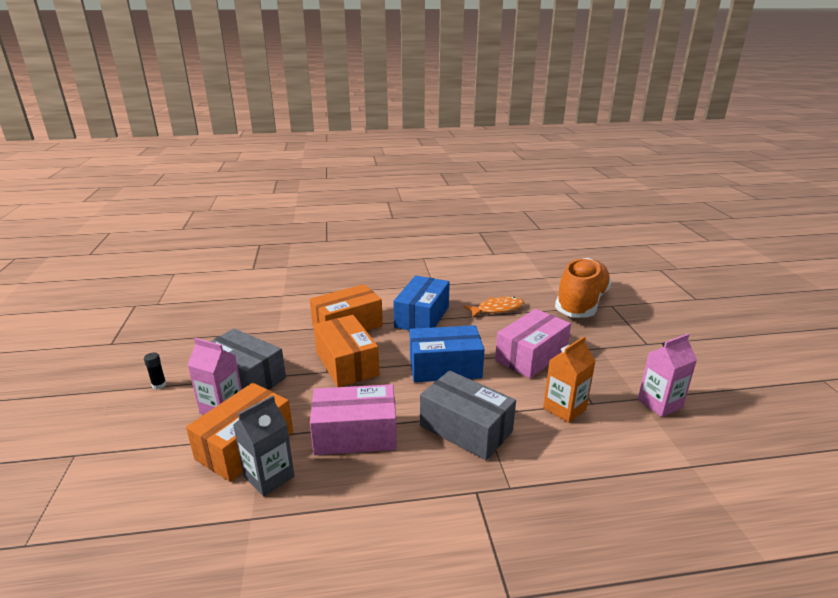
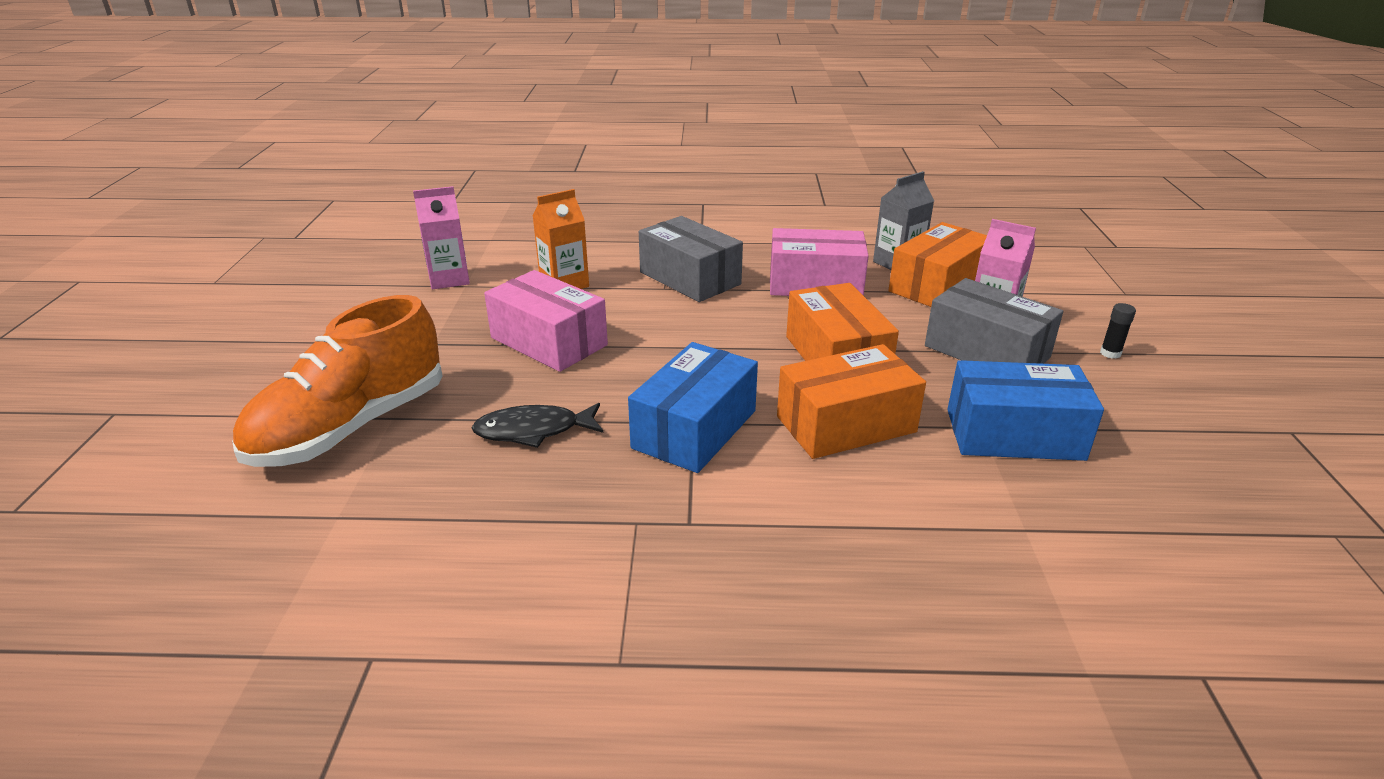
camera: 170 degrees left, 5 degrees up
(445, 367) = (687, 338): blue box -> blue box (1014, 434)
(497, 309) = (533, 430): orange fish -> black fish
(531, 356) = (549, 341): pink box -> pink box turned 75 degrees clockwise

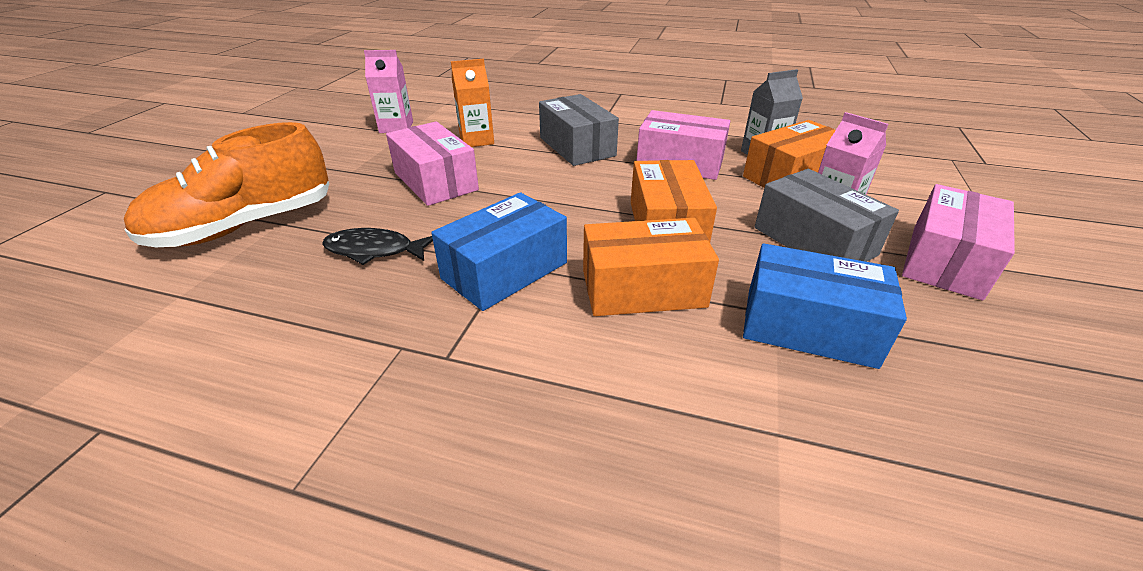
camera: 15 degrees right, 5 degrees up
(1110, 353) = (945, 261): black glue stick -> pink box

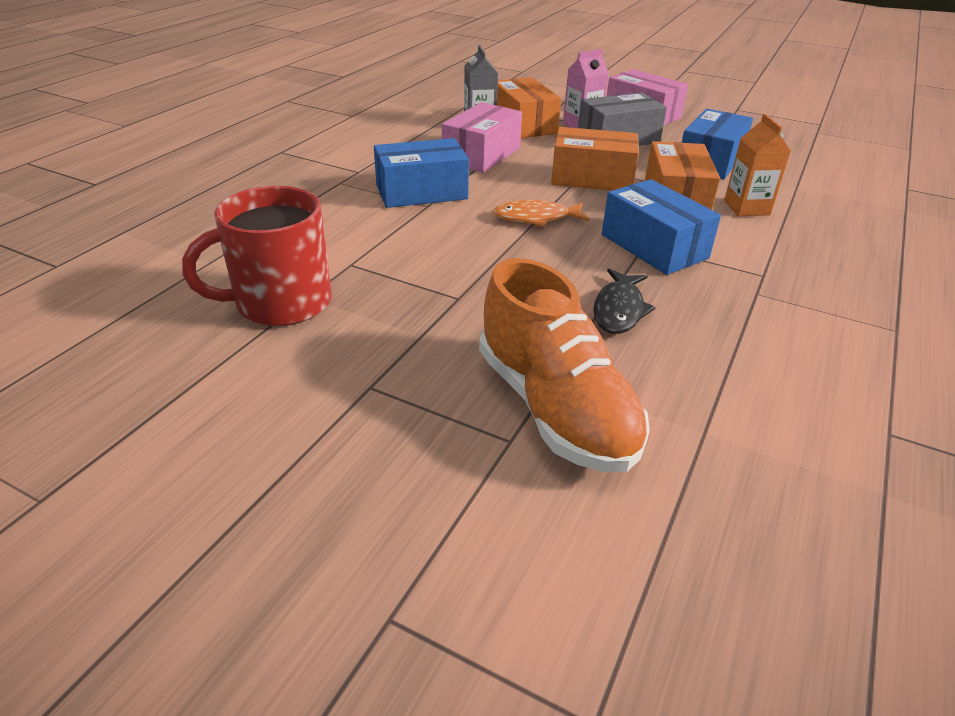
camera: 80 degrees left, 0 degrees up
(396, 127) = (280, 303): pink carton -> red mug
(435, 181) = (474, 274): pink box -> none
(476, 140) = (369, 245): orange carton -> orange carton (746, 208)
(547, 200) = (536, 218): none -> orange fish
(577, 147) = (421, 192): grey box -> blue box

